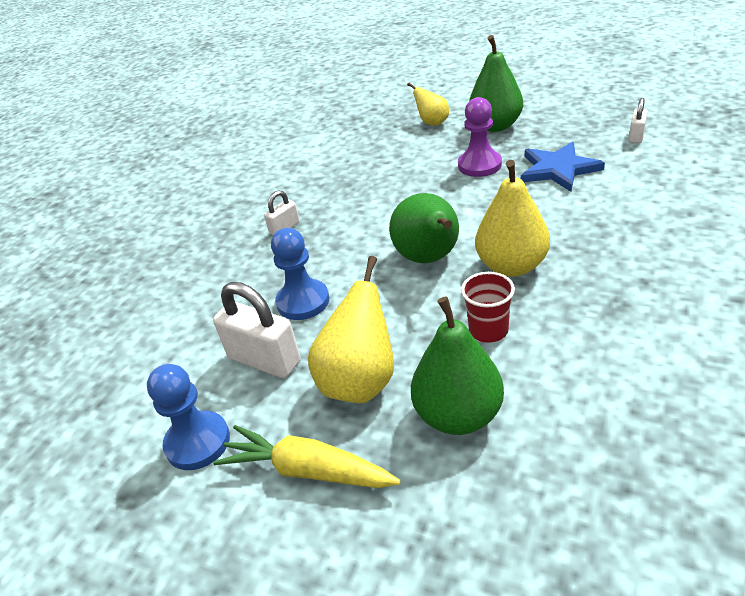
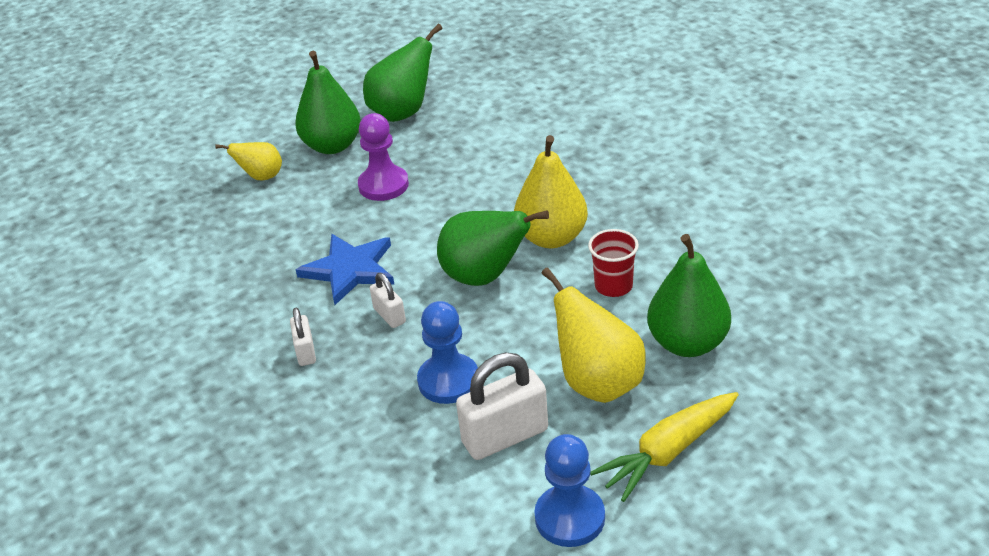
camera: 60 degrees left, 0 degrees up
(558, 169) = (455, 150): blue star -> blue star (350, 270)
(569, 128) = (403, 113): none -> green pear
(636, 136) = (467, 91): white padlock -> white padlock (389, 315)

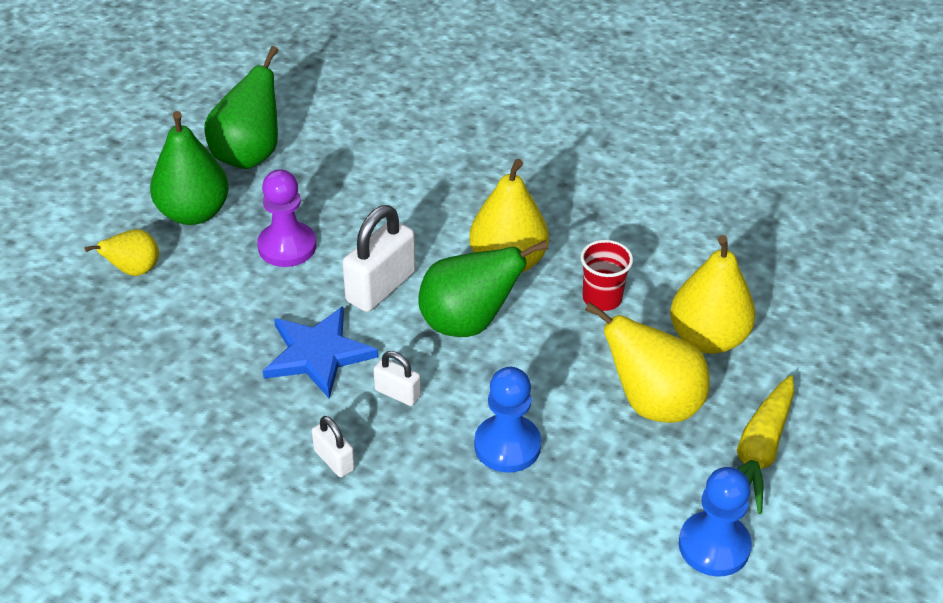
camera: 30 degrees left, 5 degrees up
(505, 436) = (601, 485): white padlock -> white padlock (380, 287)
(687, 343) = (707, 338): green pear -> yellow pear

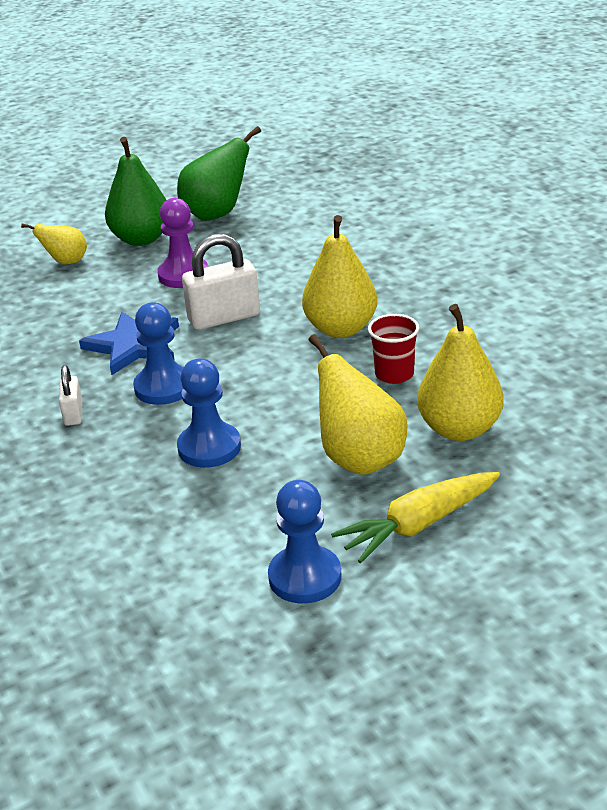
camera: 35 degrees right, 10 degrees down
(397, 393) = (163, 387): white padlock -> blue pawn
(468, 323) = (266, 359): green pear -> none

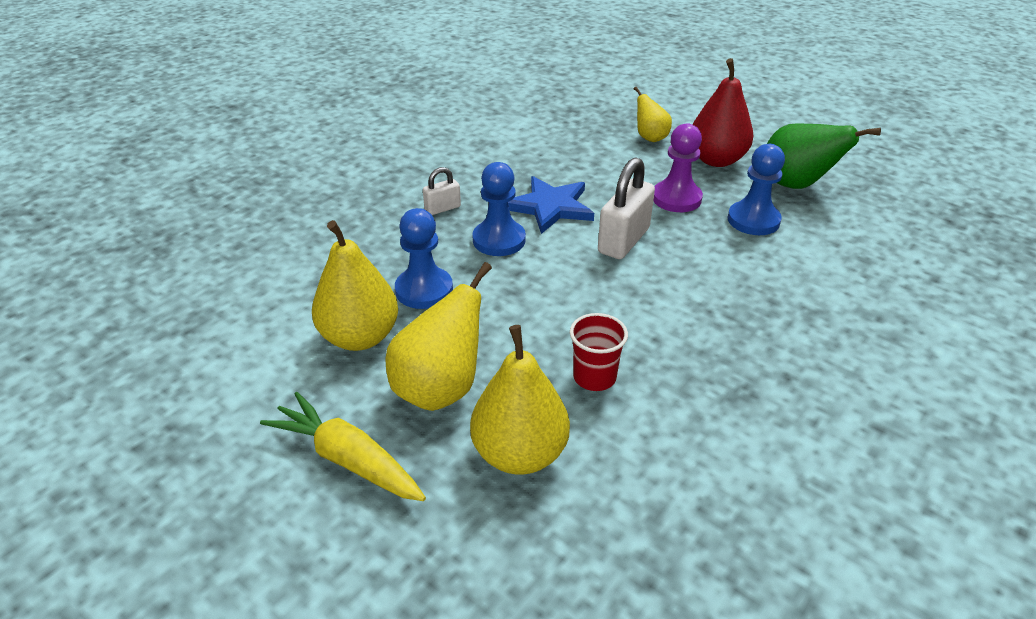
camera: 65 degrees right, 5 degrees up
(141, 239) = (716, 160): green pear -> red pear
(224, 318) = (623, 241): white padlock -> white padlock turned 75 degrees clockwise
(305, 577) = (259, 398): blue pawn -> blue pawn (753, 220)
(341, 329) = (653, 317): yellow pear -> yellow pear (360, 337)

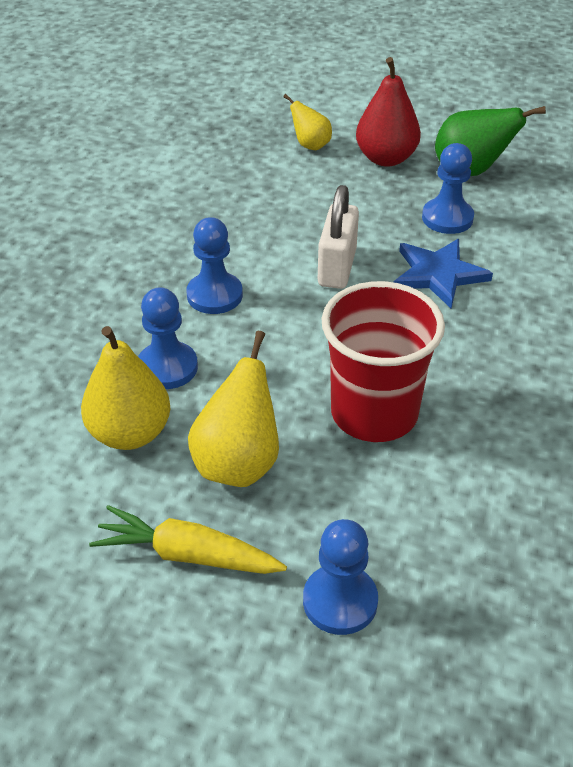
camera: 20 degrees left, 5 degrees up
(442, 208) = (137, 273): white padlock -> none
(467, 550) = (340, 601): none -> blue pawn
(520, 454) = (342, 503): yellow pear -> none
(550, 207) = (248, 246): blue star -> blue star (438, 274)
(594, 377) = (374, 413): red cup -> red cup, size x2.09
(676, 198) = (366, 210): purple pawn -> none

